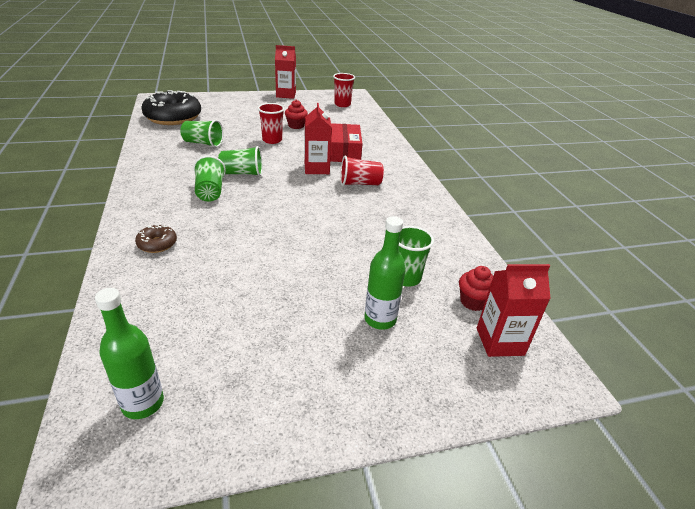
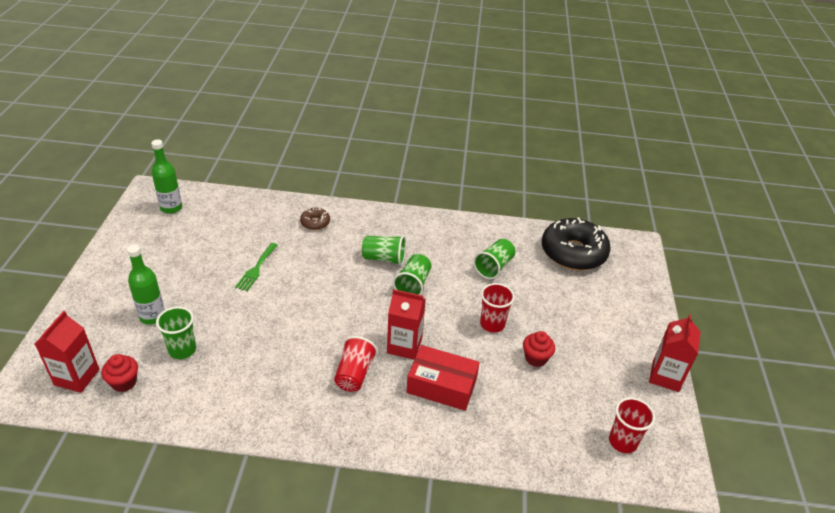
camera: 110 degrees right, 5 degrees up
(260, 265) = (256, 269): none -> green fork

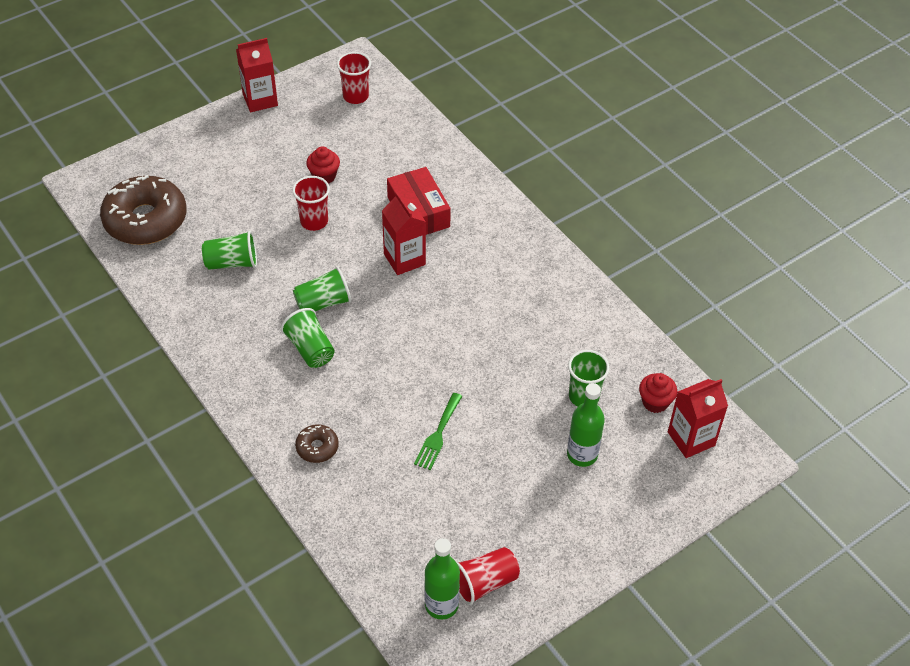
camera: 130 degrees left, 10 degrees up
(256, 269) = (438, 434): green fork -> green fork turned 135 degrees clockwise
(354, 374) = (469, 269): red cup -> red cup (484, 582)
(573, 252) = (145, 220): black donut -> brown donut

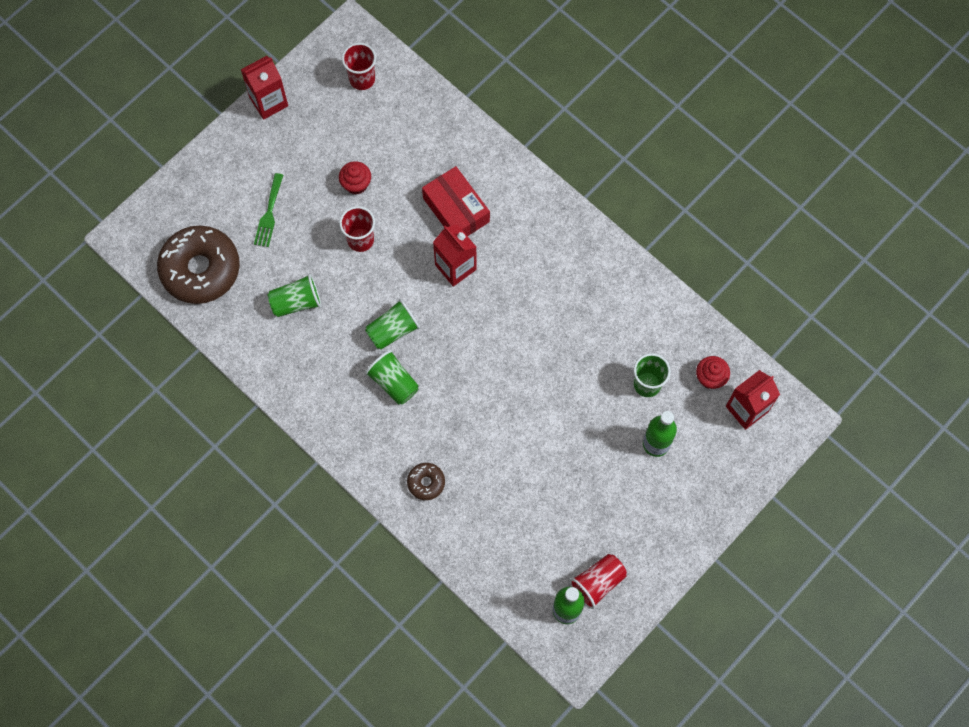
camera: 10 degrees left, 20 degrees up
(438, 434) = (528, 448): green fork -> green fork (269, 214)

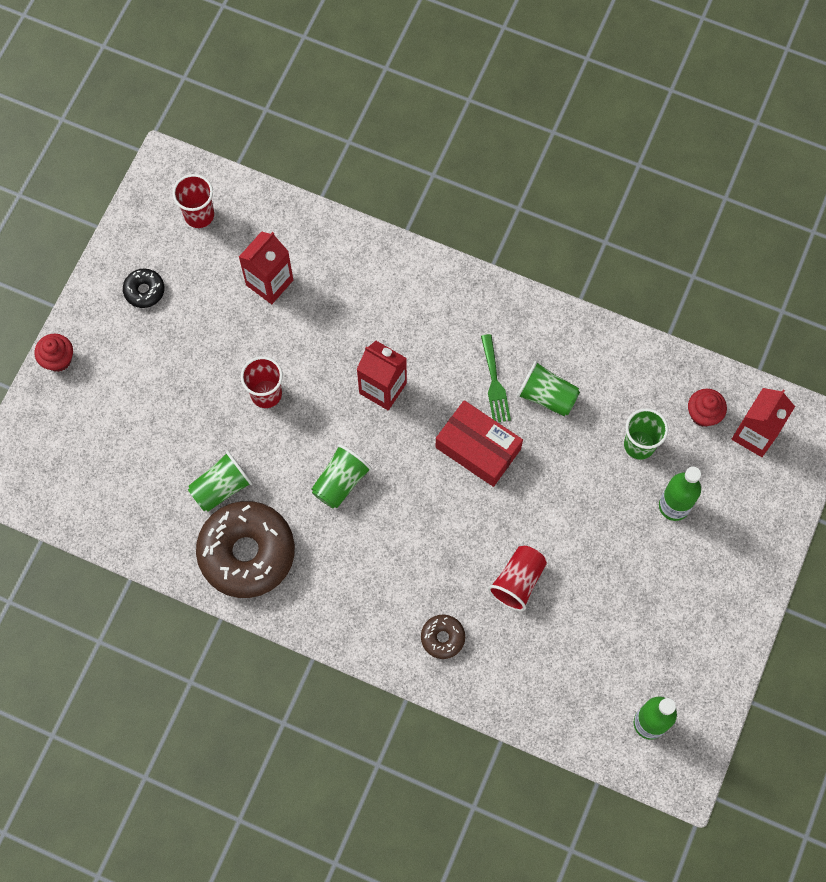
camera: 20 degrees left, 0 degrees up
(200, 269) = (98, 488): brown donut -> brown donut (247, 553)
(269, 102) = (104, 274): red carton -> red carton (269, 282)
(269, 214) = (152, 399): green fork -> green fork (494, 383)
(295, 125) = (144, 291): none -> black donut
(356, 184) = (237, 334): red cupcake -> red cupcake (58, 359)
(393, 382) = (364, 539): green cup -> green cup (547, 396)
(456, 210) = (359, 325): red box -> red box (478, 448)
(597, 582) = (671, 680): red cup -> red cup (518, 581)

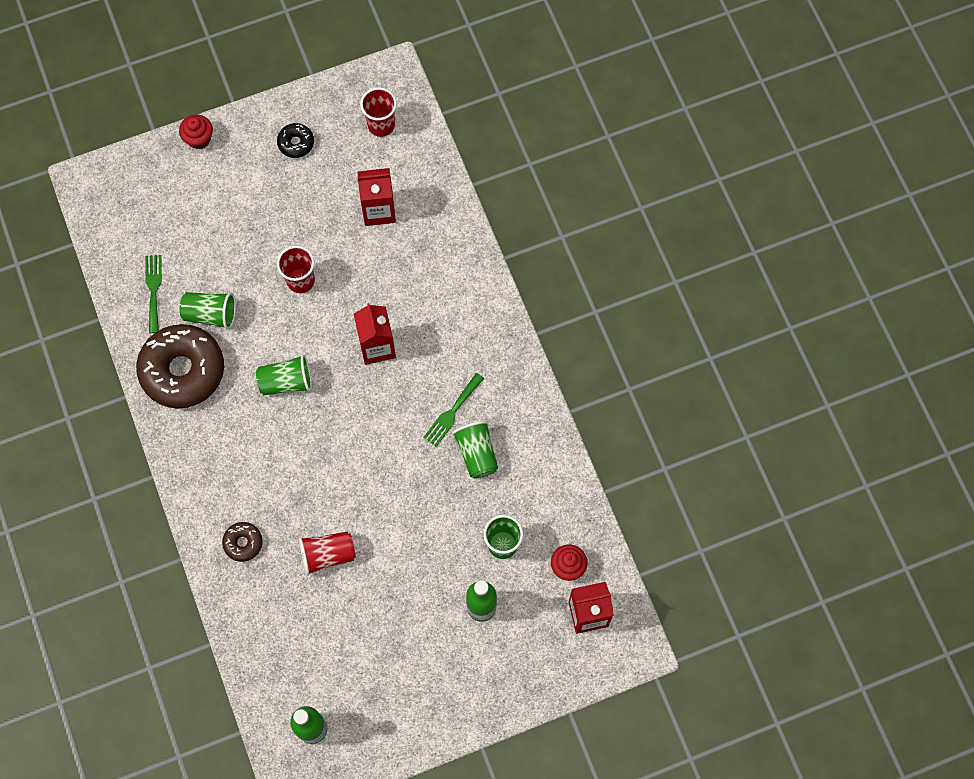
camera: 45 degrees right, 0 degrees up
(152, 513) = (153, 290): none -> green fork
(478, 448) = (395, 444): red box -> none

